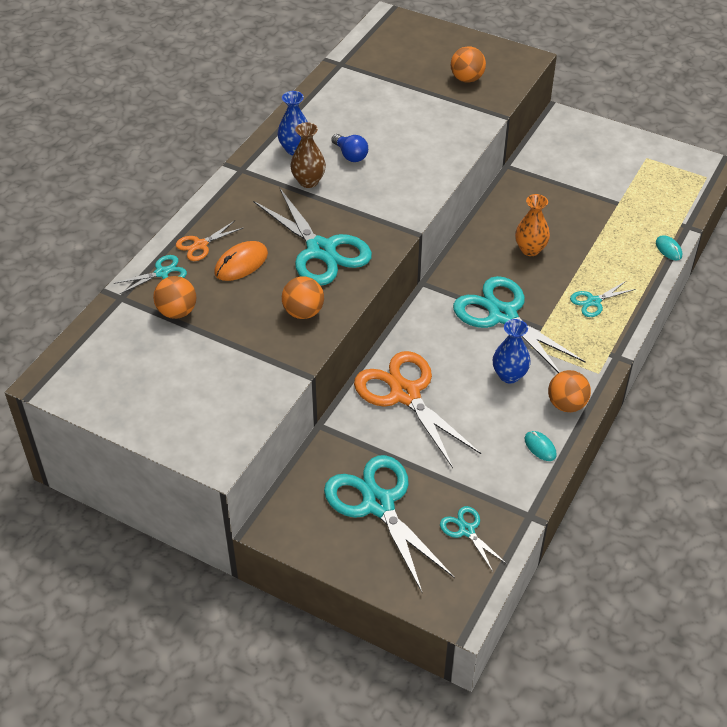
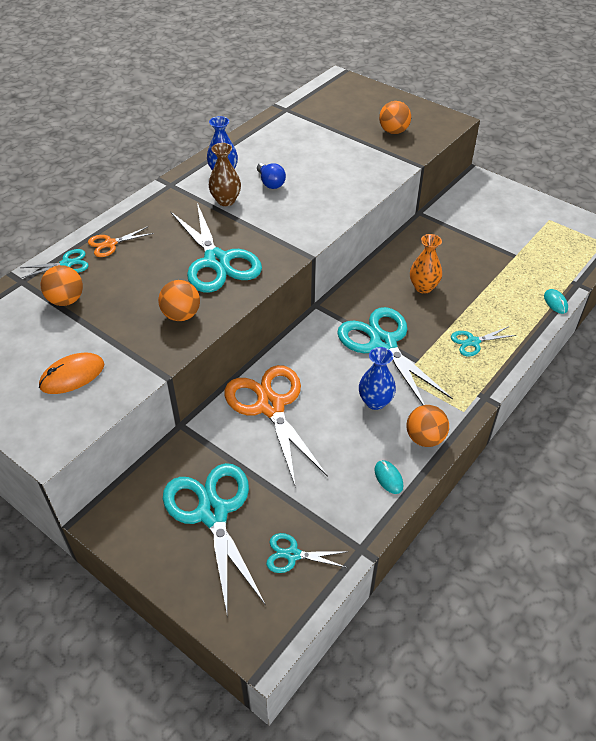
camera: 10 degrees right, 0 degrees up
(241, 263) = (140, 264): orange mouse -> orange mouse (72, 375)
(466, 530) = (292, 555): turquoise scissors -> turquoise scissors turned 60 degrees counterclockwise

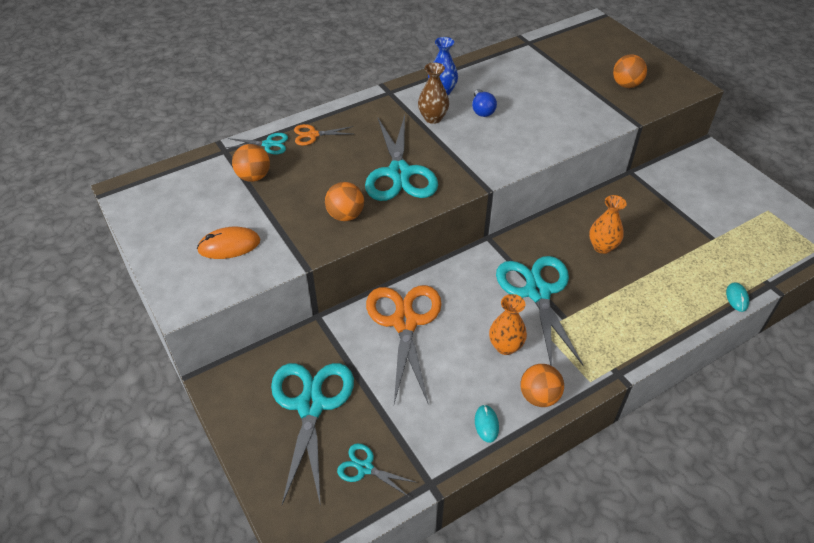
camera: 20 degrees right, 0 degrees up
(375, 402) = (505, 346): blue vase -> orange vase
(473, 342) = (630, 315): turquoise scissors -> none

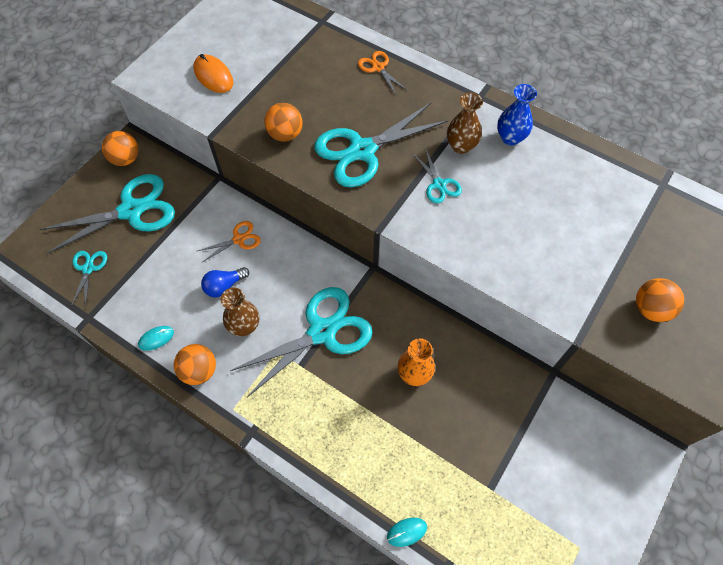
camera: 65 degrees right, 15 degrees up
(253, 177) = (300, 54): orange ball -> orange ball (126, 159)
(268, 144) = (347, 44): turquoise scissors -> turquoise scissors (439, 184)
(404, 322) = (239, 239): orange scissors -> orange scissors, size x0.48
(482, 110) = (502, 182): blue light bulb -> blue light bulb (224, 286)
(505, 346) = (244, 326): orange vase -> brown vase

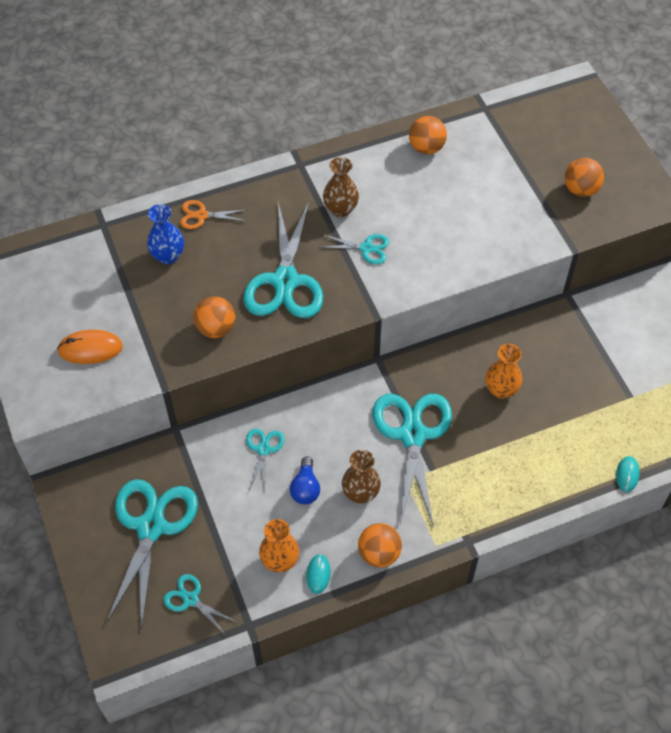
camera: 55 degrees left, 5 degrees down
(126, 159) = (79, 501): orange ball -> orange ball (426, 148)
(152, 306) = (280, 560): none -> orange vase
(239, 239) = (263, 449): orange scissors -> turquoise scissors
(510, 138) = (361, 171): blue vase -> blue vase (168, 256)

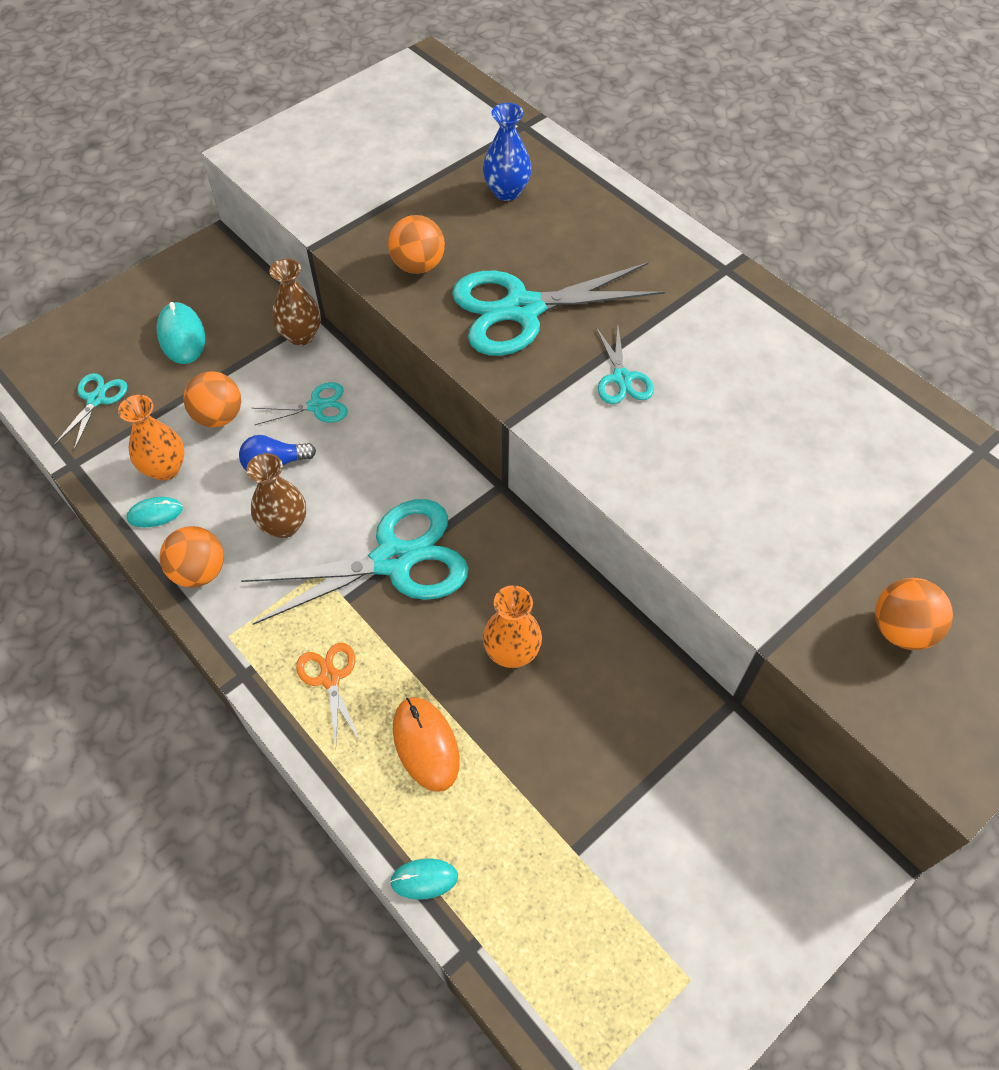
camera: 70 degrees right, 0 degrees up
(90, 349) = (344, 170): orange mouse -> orange mouse (426, 744)
(151, 527) = (181, 336): turquoise scissors -> turquoise mouse
(202, 215) = (584, 202): orange scissors -> orange scissors (330, 678)
(340, 209) = (674, 332): brown vase -> brown vase (301, 335)
(426, 148) = (849, 398): orange ball -> orange ball (219, 416)

